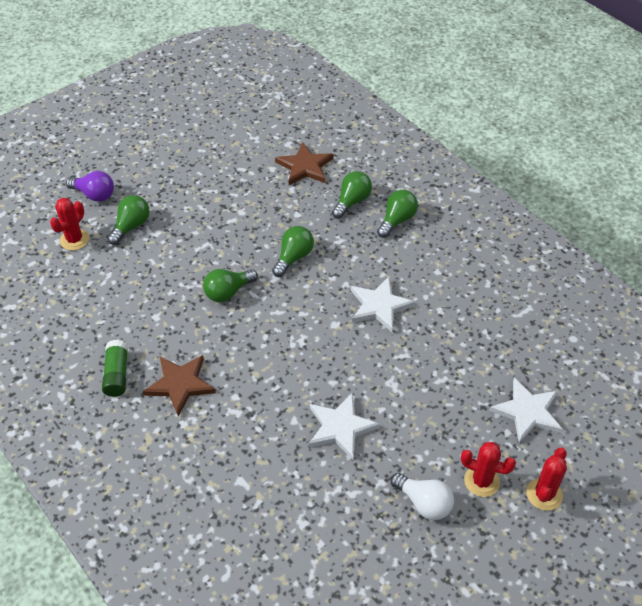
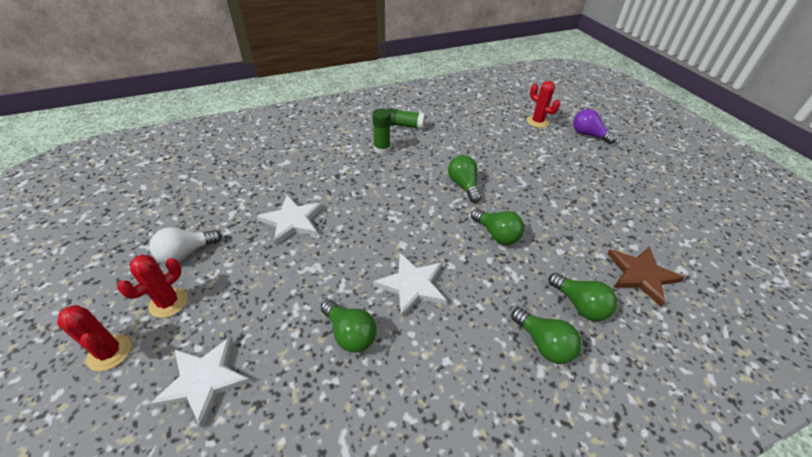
camera: 105 degrees right, 5 degrees down
(94, 195) = (588, 135): purple light bulb -> purple light bulb turned 90 degrees clockwise
(131, 226) = (550, 147): green light bulb -> green light bulb (350, 334)
(180, 384) = (382, 149): brown star -> green glue stick

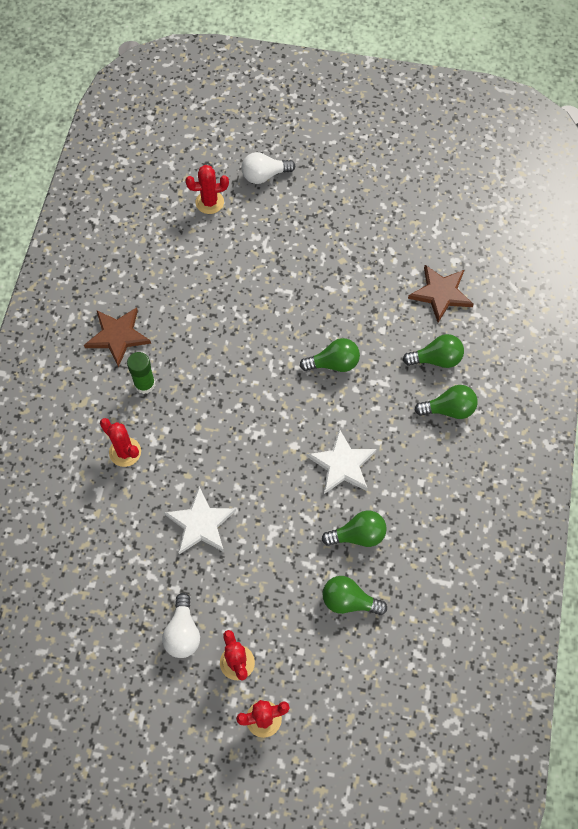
camera: 55 degrees left, 20 degrees up
(204, 380) = (334, 654): white star -> none
(324, 161) = (125, 452): none -> red cactus
(404, 125) = (118, 336): green glue stick -> brown star
(463, 185) = (256, 346): green light bulb -> green light bulb (349, 601)
(588, 135) = (264, 175): purple light bulb -> white light bulb

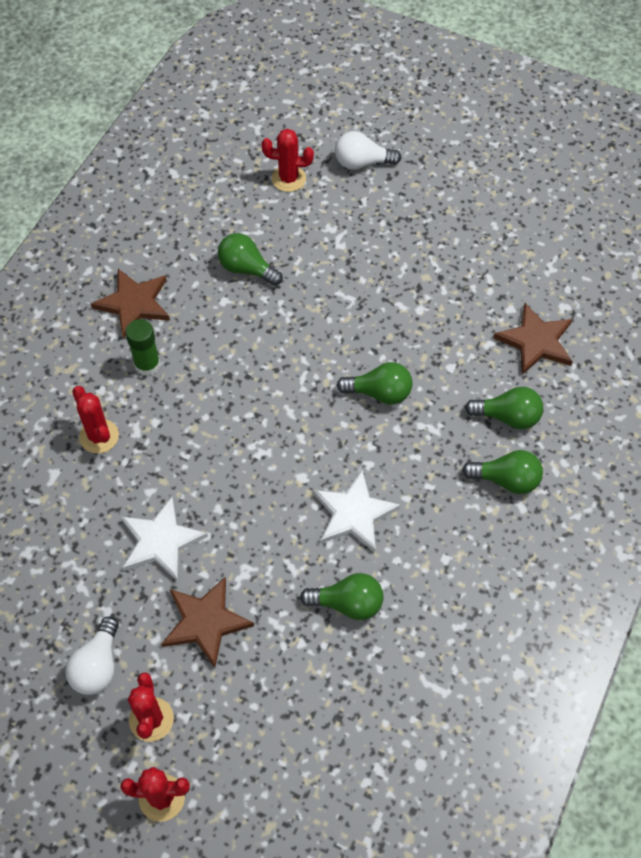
camera: 15 degrees right, 5 degrees down
(255, 577) = (205, 622): none -> brown star
(349, 601) = (312, 681): green light bulb -> green light bulb (246, 269)

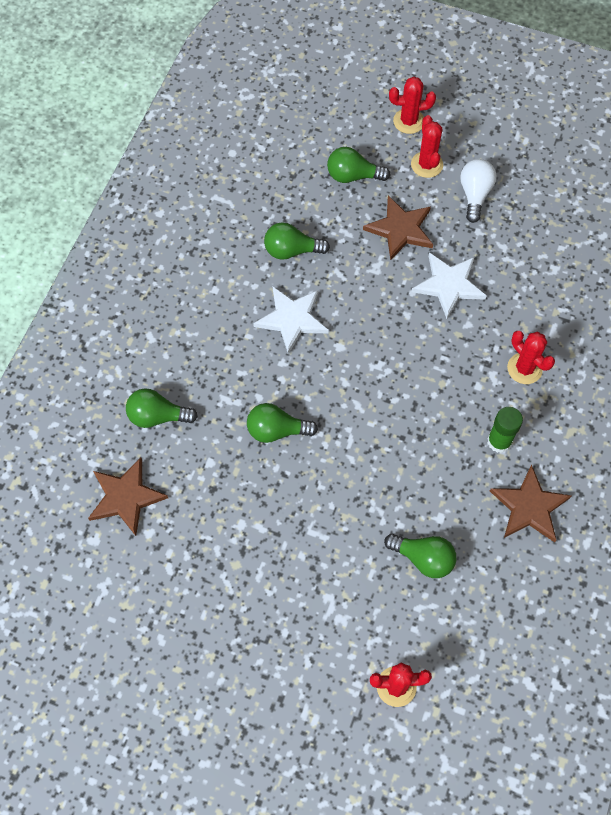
camera: 175 degrees right, 5 degrees up
(362, 163) = (313, 719): white light bulb -> none
(506, 480) = (162, 358): green light bulb -> green light bulb (353, 176)

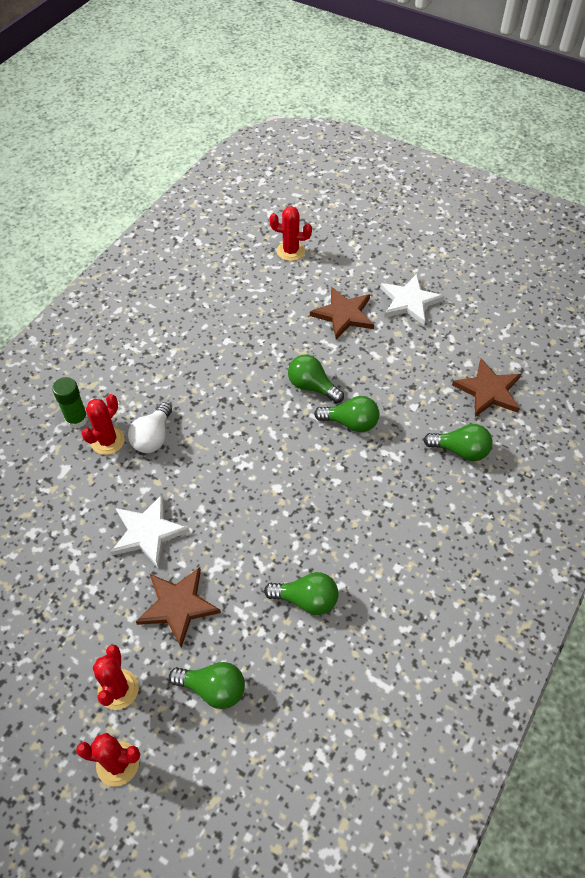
camera: 170 degrees left, 10 degrees down
(292, 319) = (319, 522): white star -> white star (409, 301)
(423, 558) = (248, 317): green light bulb -> green light bulb (312, 386)
(475, 194) = (77, 636): white light bulb -> white light bulb (153, 437)
(499, 441) = (156, 386): green glue stick -> green glue stick (77, 419)
(524, 368) = (107, 441): red cactus -> red cactus turned 60 degrees clockwise
(529, 507) = (152, 338): brown star -> brown star (344, 314)

